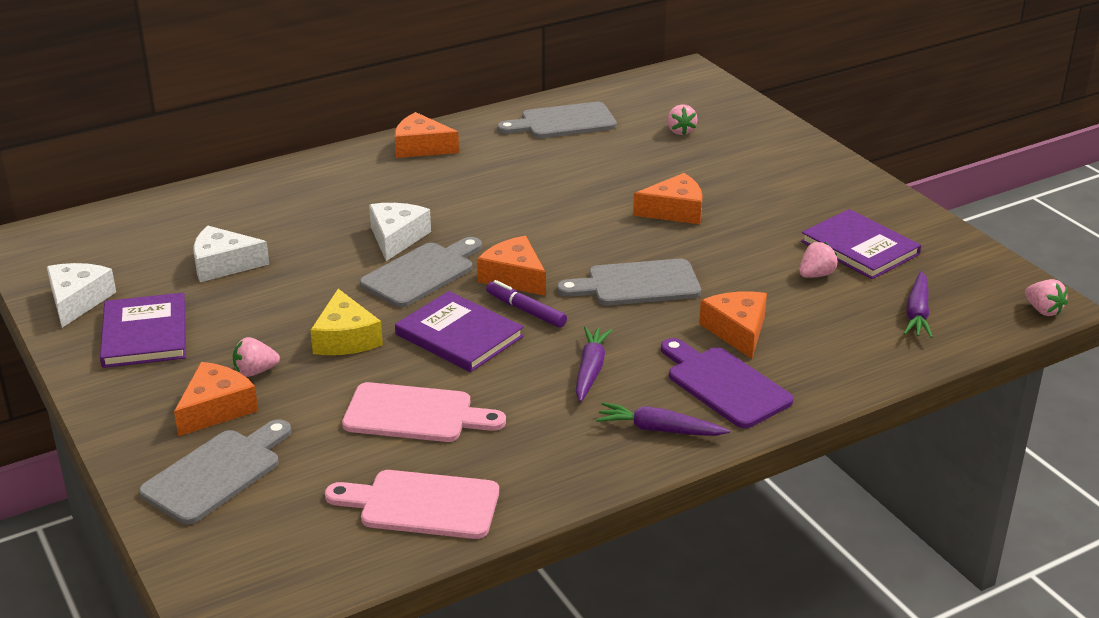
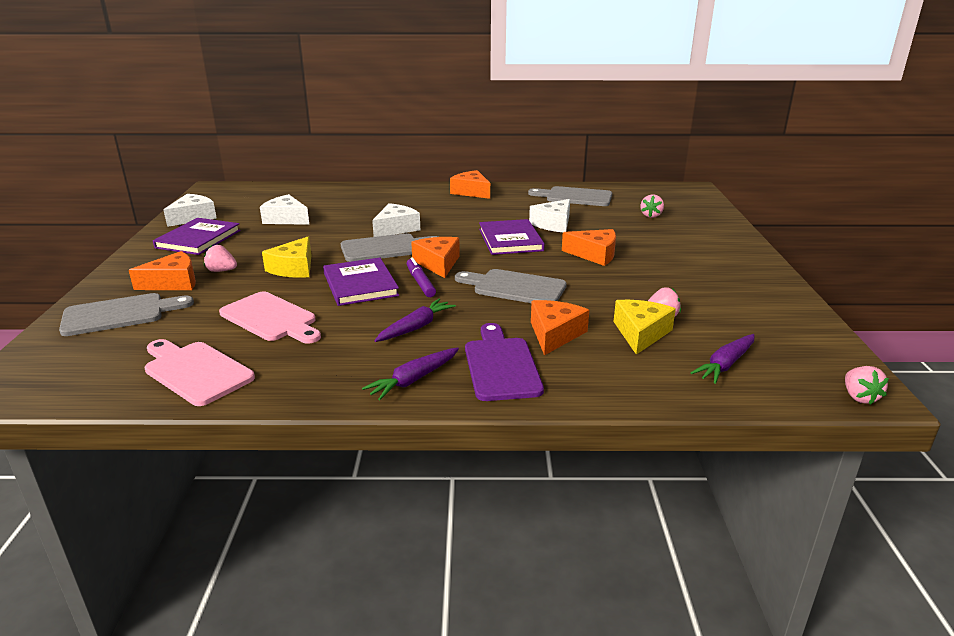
camera: 30 degrees right, 5 degrees down
(583, 176) = (553, 224): none -> white cheese
(660, 430) = (414, 379): purple carrot -> purple carrot turned 90 degrees counterclockwise
(815, 302) = (640, 333): none -> yellow cheese
(859, 248) = (719, 309): purple book -> purple book (510, 240)

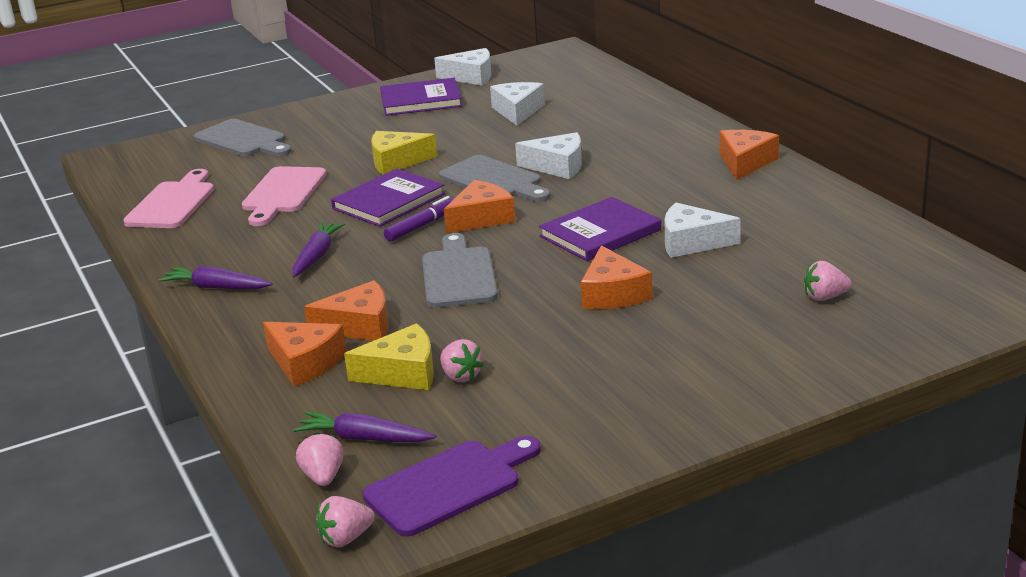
camera: 65 degrees right, 0 degrees up
(173, 282) = (318, 131): orange cheese -> orange cheese (305, 362)
(221, 271) = (360, 138): pink strawberry -> pink strawberry (323, 477)
(415, 327) = (316, 256): purple carrot -> purple carrot turned 90 degrees counterclockwise
(501, 366) = (270, 318): purple cutting board -> purple cutting board (449, 485)
(575, 197) = (828, 227): grey cutting board -> none

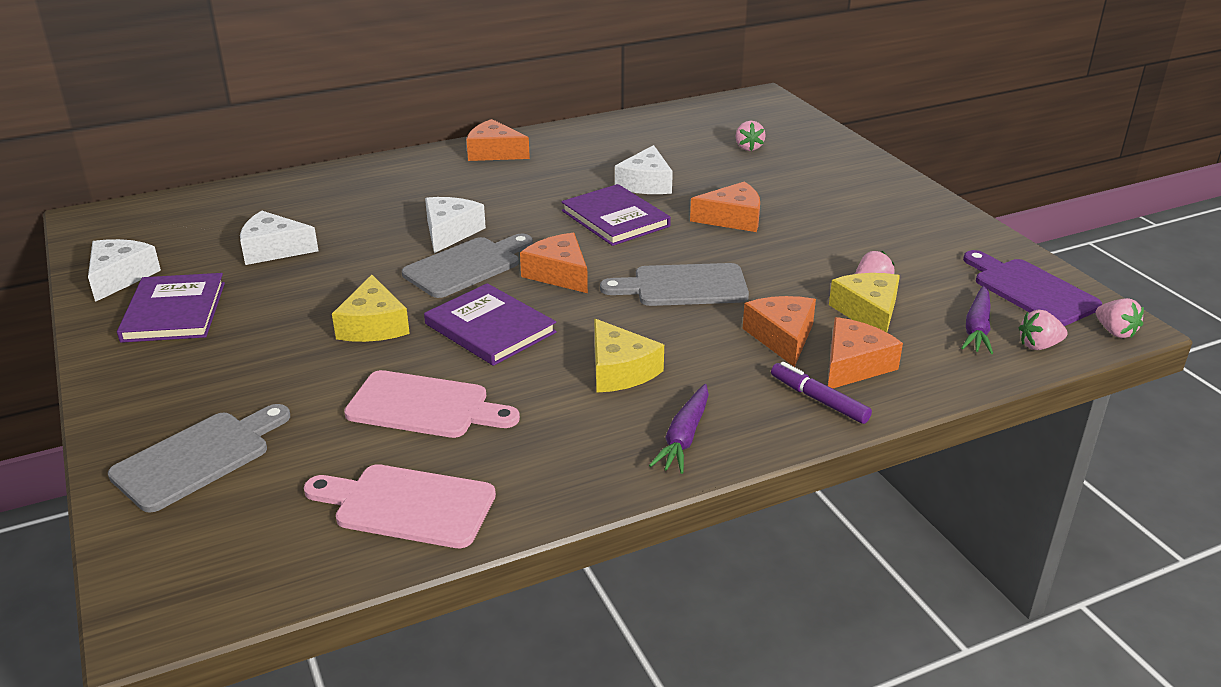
camera: 90 degrees left, 5 degrees up
(316, 256) = (619, 370): purple carrot -> yellow cheese
(421, 226) = (564, 307): purple marker -> purple marker (818, 400)

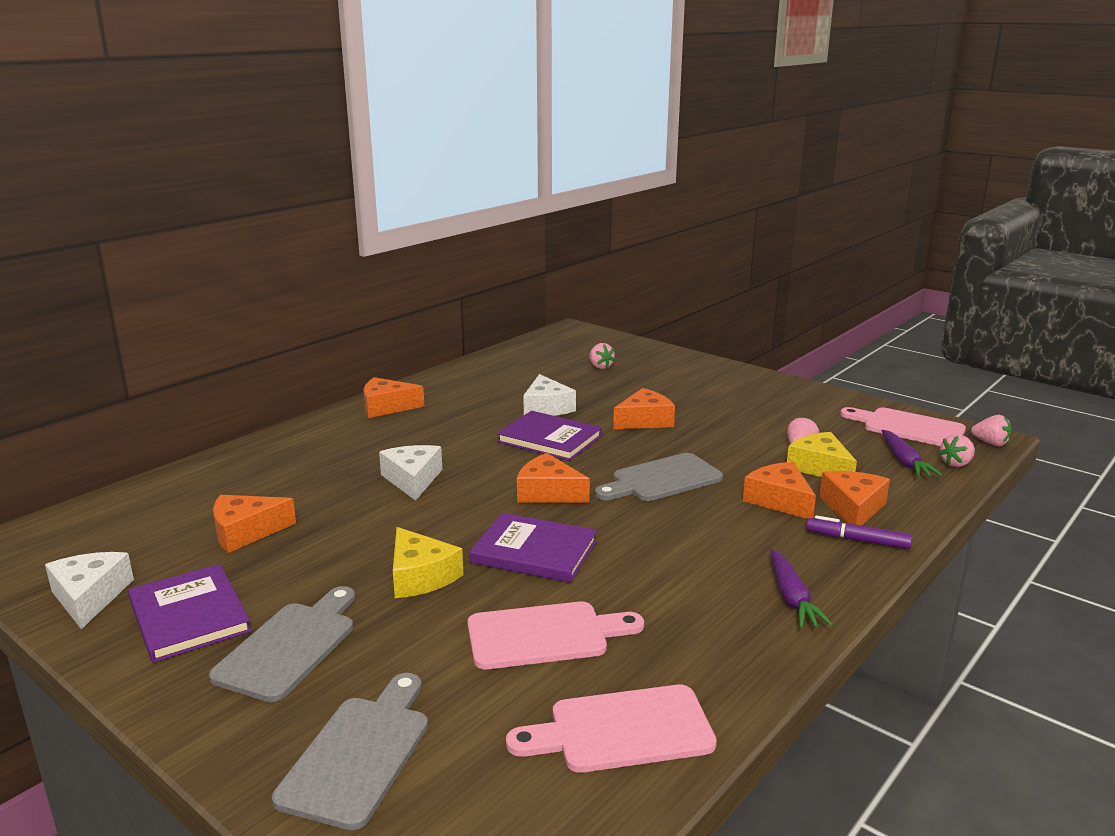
camera: 25 degrees left, 10 degrees down
(273, 249) = (246, 532): white cheese -> orange cheese
(466, 266) = (458, 504): grey cutting board -> grey cutting board (290, 646)
(619, 370) = (683, 558): yellow cheese -> none
(1031, 290) = (908, 427): purple cutting board -> pink cutting board

